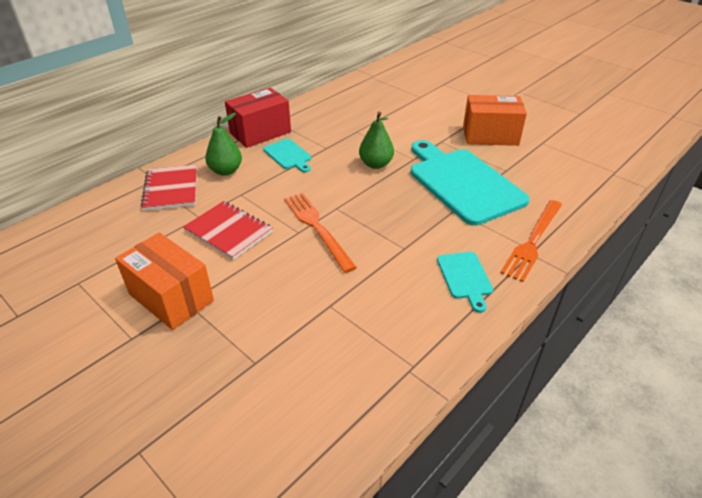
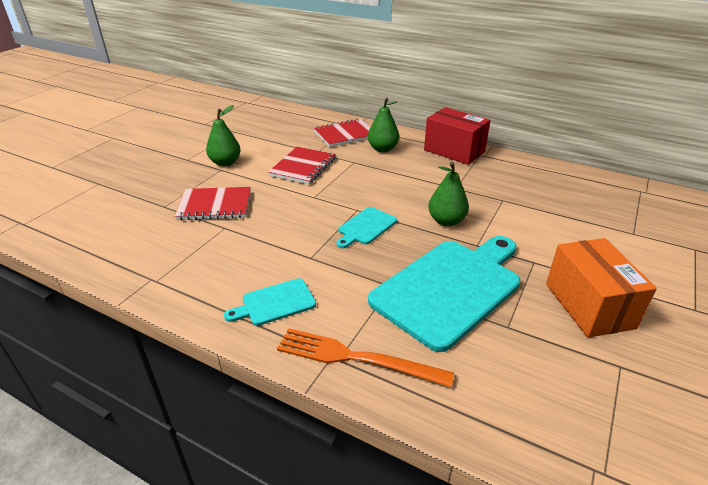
camera: 75 degrees right, 5 degrees down
(171, 297) = (225, 163): orange box -> green pear
(278, 312) = (215, 205): none -> red notebook
(288, 155) = (426, 171): turquoise cutting board -> turquoise cutting board (365, 227)
(317, 228) = (323, 205): orange fork -> none

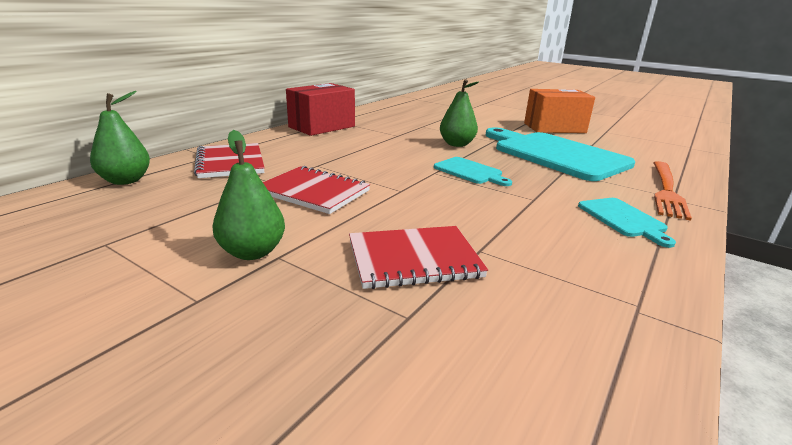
camera: 85 degrees left, 10 degrees down
(215, 205) = (414, 259): red notebook -> red notebook turned 75 degrees clockwise
(383, 149) = (293, 150): green pear -> green pear (125, 180)

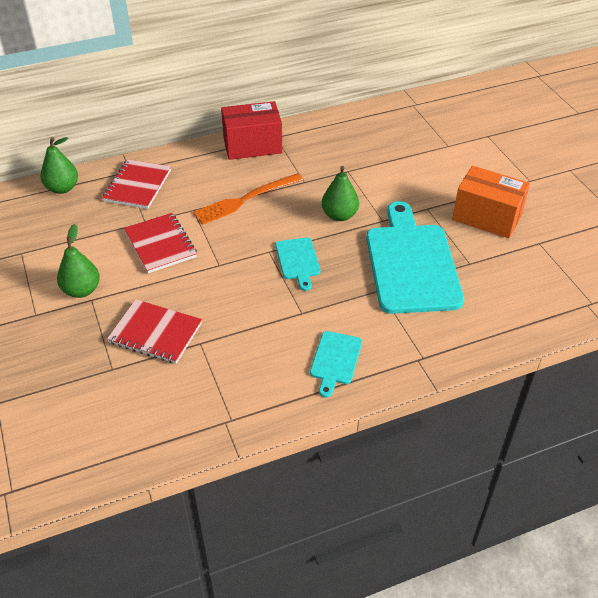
camera: 35 degrees right, 20 degrees up
(666, 190) = (430, 348): orange fork -> orange fork (245, 199)

